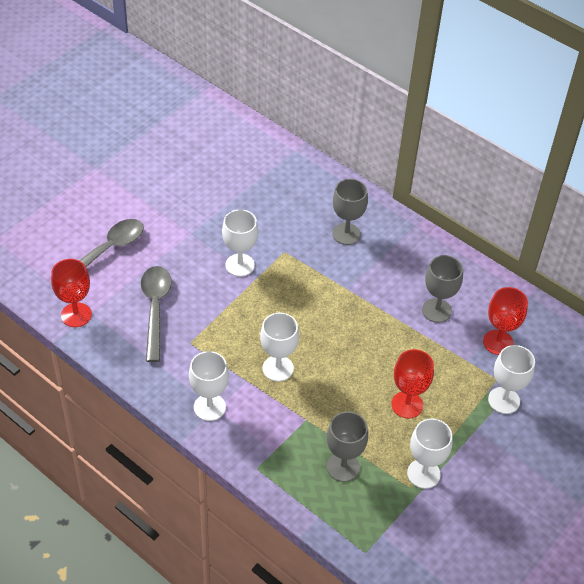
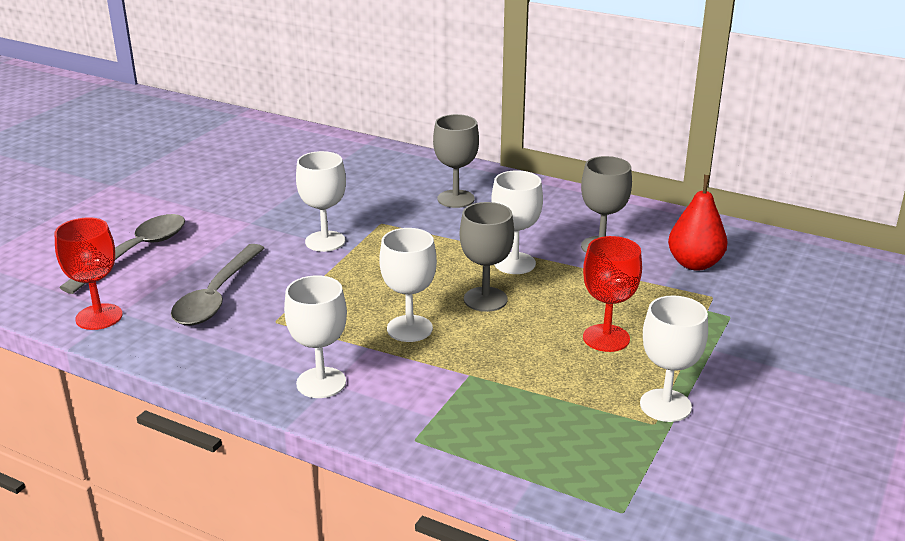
camera: 10 degrees left, 20 degrees down
(155, 309) = (216, 296): grey spoon -> grey spoon turned 150 degrees counterclockwise
(343, 467) = (544, 417): grey goblet -> grey goblet (485, 299)
(498, 342) = (694, 264): red goblet -> red pear
(504, 400) = (733, 315): white goblet -> white goblet (514, 263)

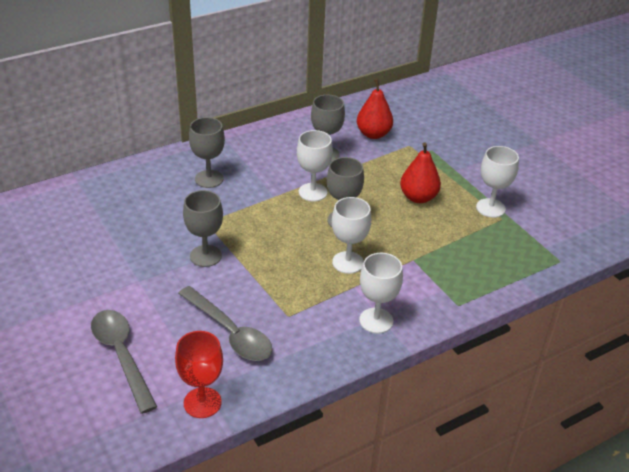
camera: 60 degrees left, 10 degrees up
(325, 241) = (205, 256): white goblet -> grey goblet
(606, 338) = (418, 197): red goblet -> red pear

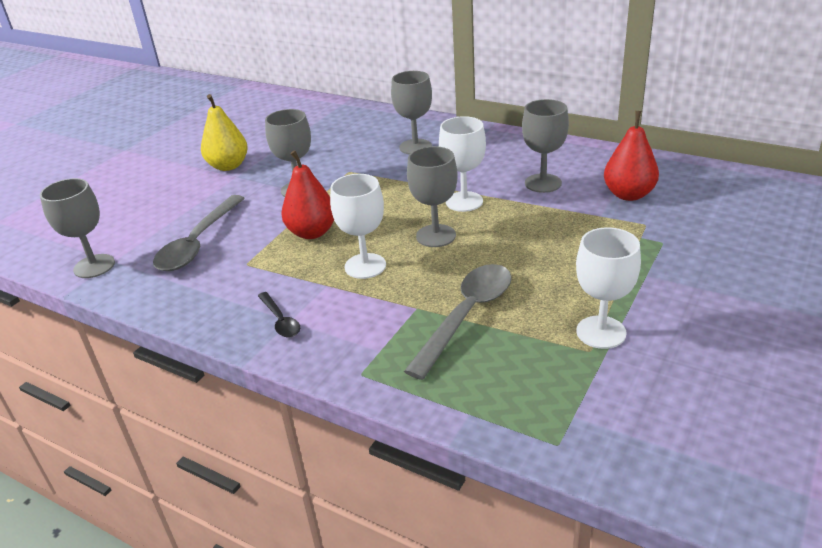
camera: 65 degrees right, 5 degrees down
(113, 280) = (228, 166): none -> yellow pear
(122, 356) = (135, 207): grey spoon -> grey spoon (467, 316)
(202, 402) = (94, 266): red goblet -> grey goblet
(376, 320) = (280, 320): white goblet -> black spoon
(418, 197) = (545, 268): red pear -> red pear (312, 232)

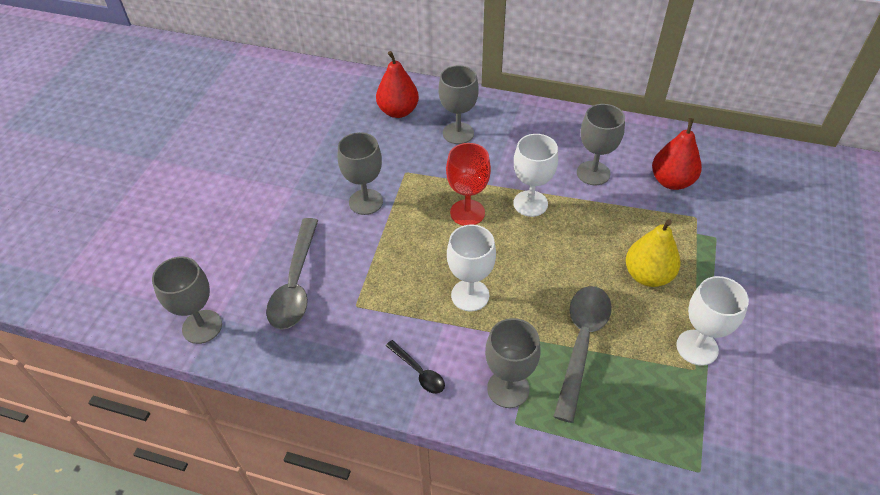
camera: 15 degrees left, 15 degrees up
(228, 166) = (279, 174): yellow pear -> yellow pear (647, 275)
(312, 232) = (403, 258): red pear -> red pear (398, 111)
(395, 204) = (467, 213): none -> red goblet
(436, 236) = (520, 250): grey goblet -> grey goblet (508, 388)

